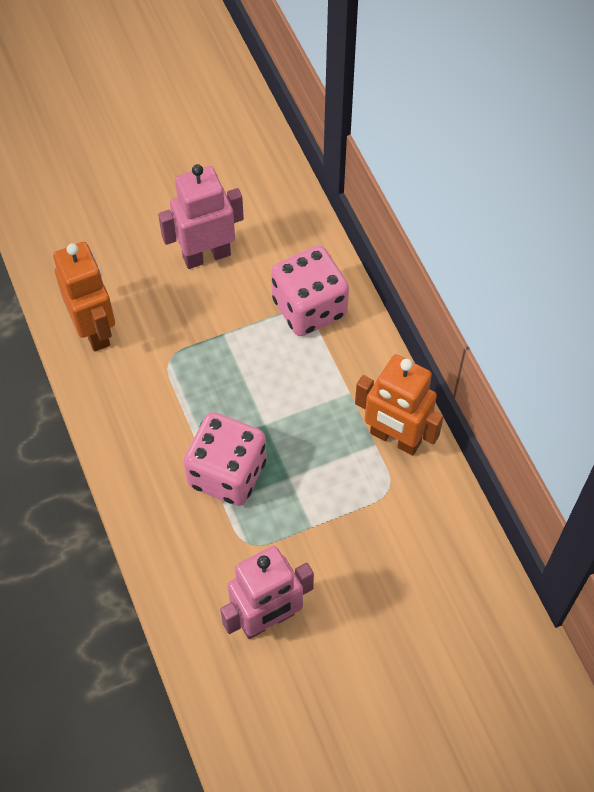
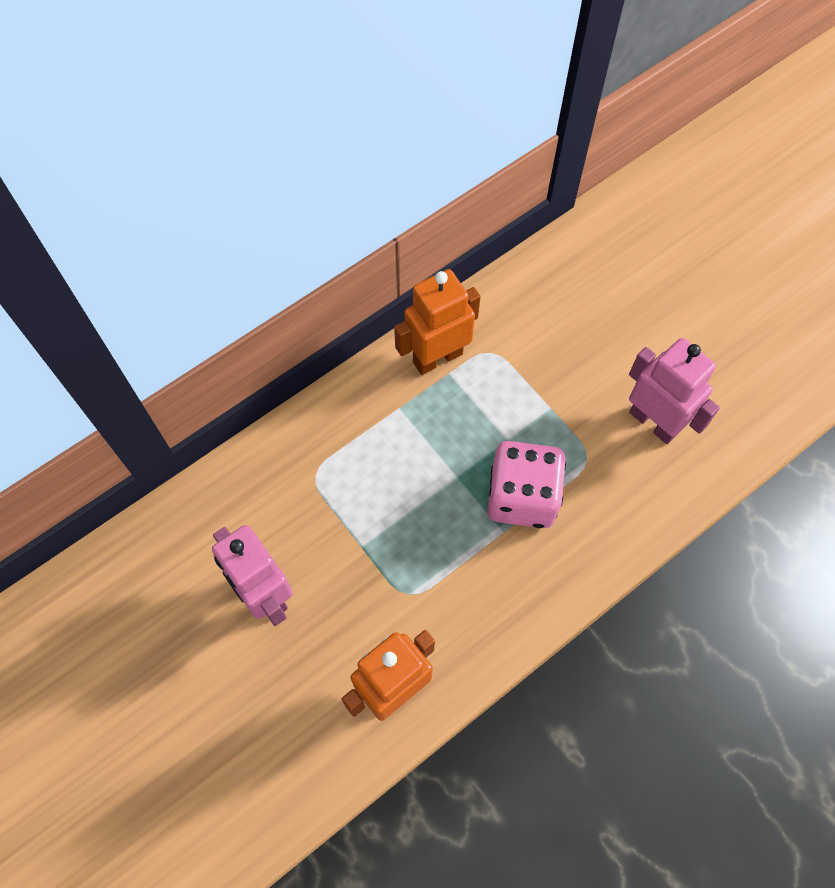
camera: 105 degrees left, 5 degrees up
(309, 308) = (309, 468): pink dice -> none
(395, 438) = (437, 357): orange robot -> orange robot turned 135 degrees counterclockwise

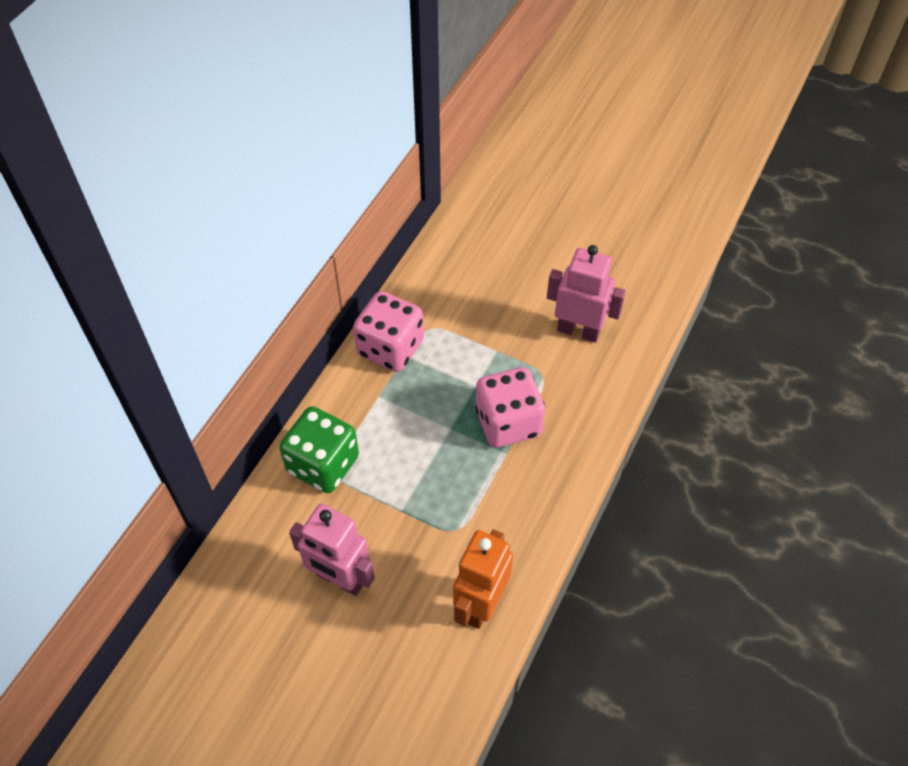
camera: 25 degrees left, 10 degrees down
(306, 460) = (323, 464): none -> green dice
(437, 357) = (390, 348): orange robot -> pink dice

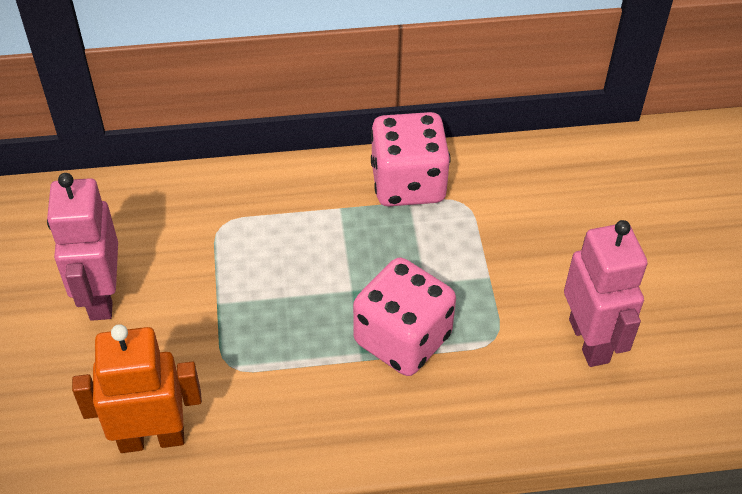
camera: 55 degrees right, 5 degrees down
(323, 464) = (223, 209): green dice -> none

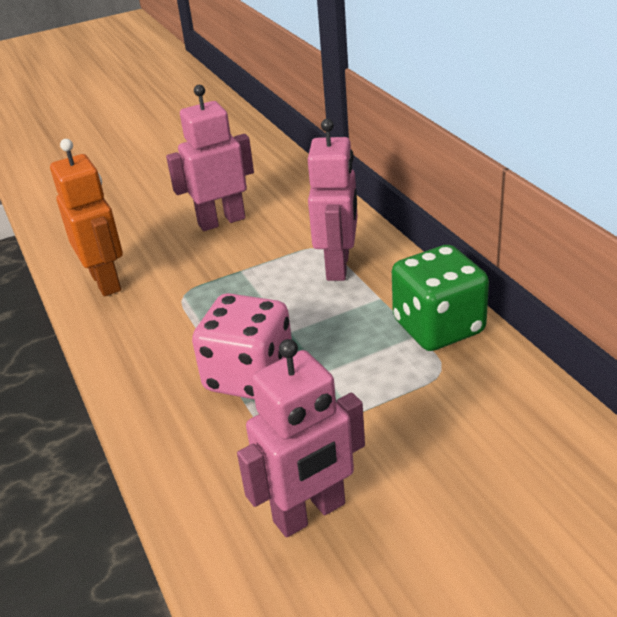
camera: 75 degrees right, 15 degrees down
(268, 221) = (338, 266): none -> pink robot
(408, 183) = (438, 327): pink dice -> green dice

